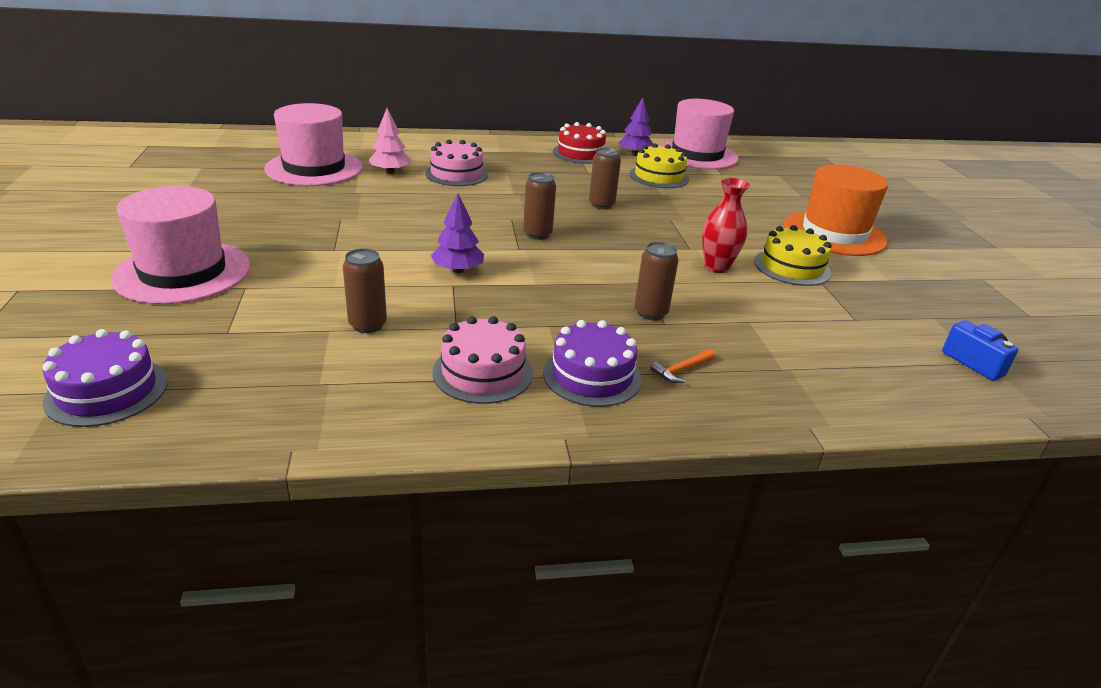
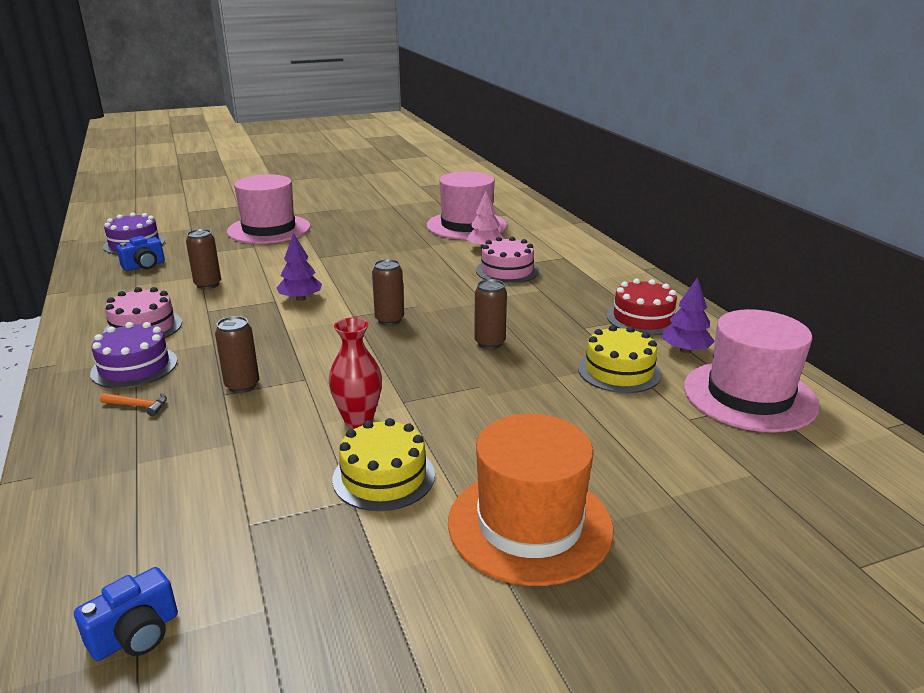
camera: 80 degrees right, 5 degrees down
(240, 377) = (144, 266): none -> blue camera
(681, 370) = (138, 406): orange hammer -> orange hammer turned 150 degrees clockwise

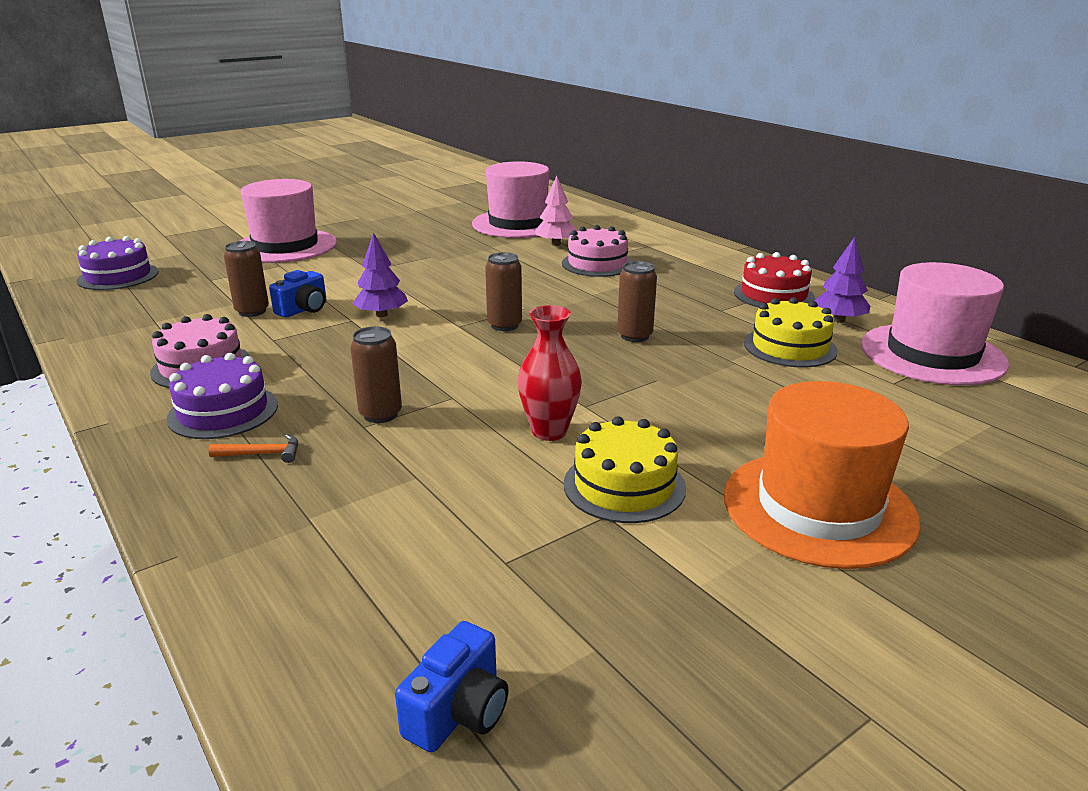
camera: 15 degrees left, 0 degrees up
(144, 266) = (151, 299): blue camera -> blue camera (304, 309)

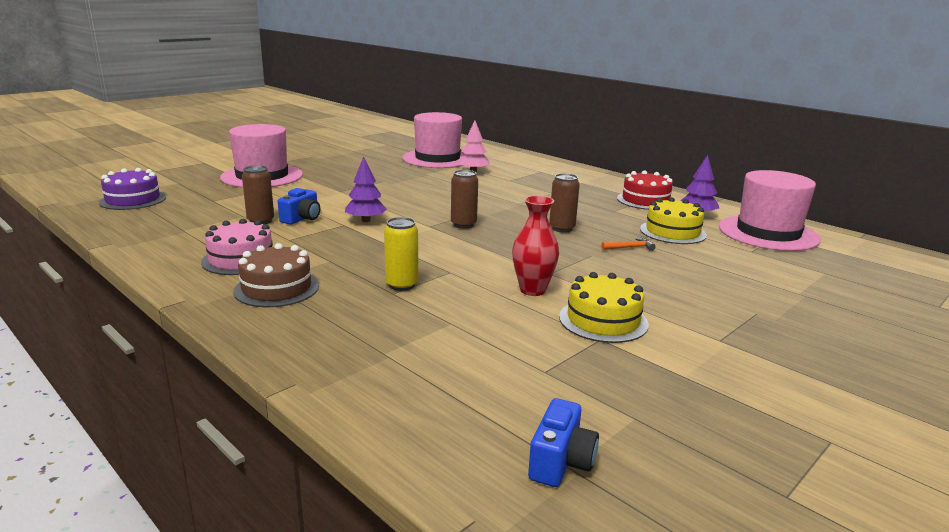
camera: 10 degrees left, 5 degrees down
(223, 411) = (276, 288): purple cake -> brown cake
(262, 454) = (324, 314): orange hammer -> orange hammer (630, 247)
(380, 414) = (402, 285): brown can -> yellow can
(597, 264) = (510, 184): pink cake -> none
(818, 507) = (739, 326): orange hat -> none

